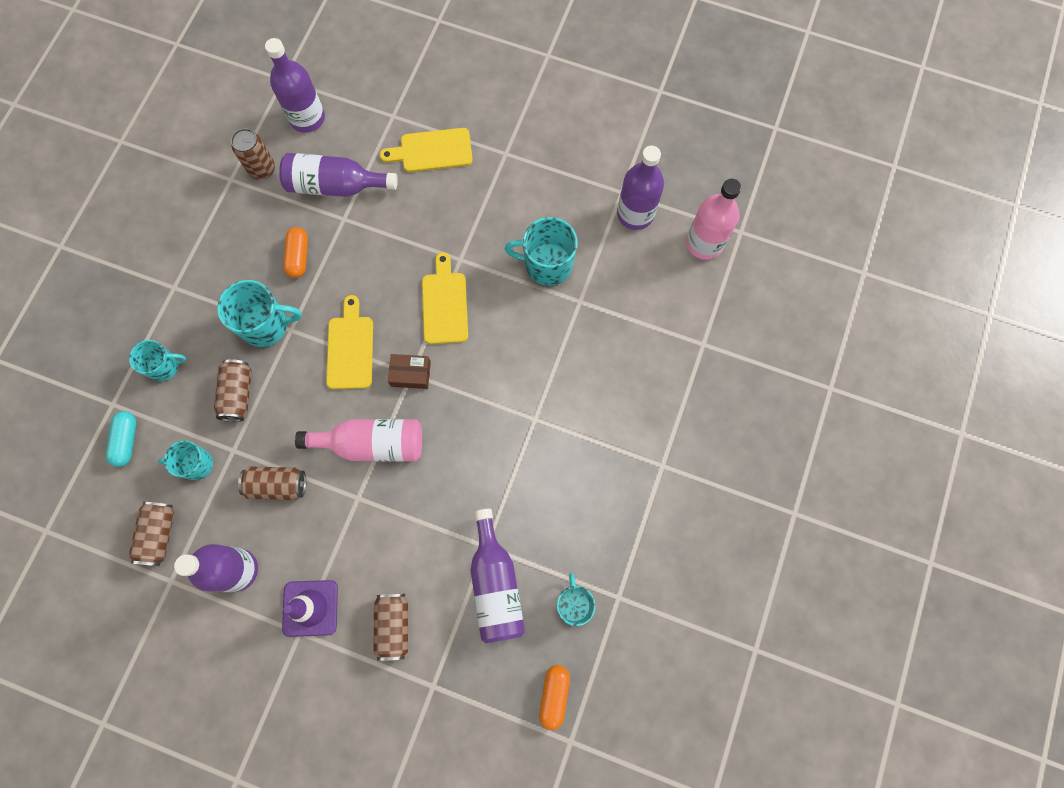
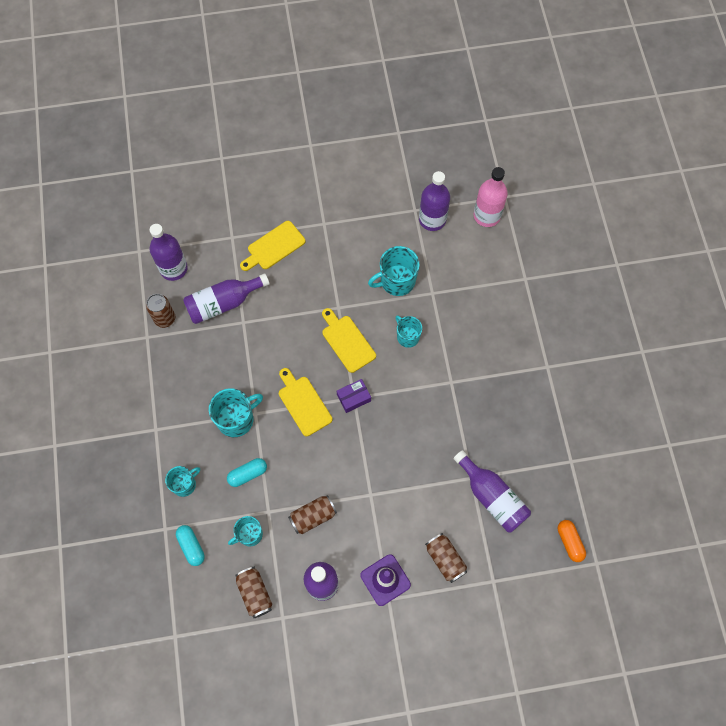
camera: 30 degrees left, 5 degrees down
(238, 394) = (247, 474): brown can -> turquoise capsule
(298, 257) = (229, 363): orange capsule -> none
(372, 444) = (358, 455): pink bottle -> none
(410, 374) = (353, 398): brown box -> purple box
(573, 604) = (546, 481): turquoise mug -> turquoise mug (407, 336)

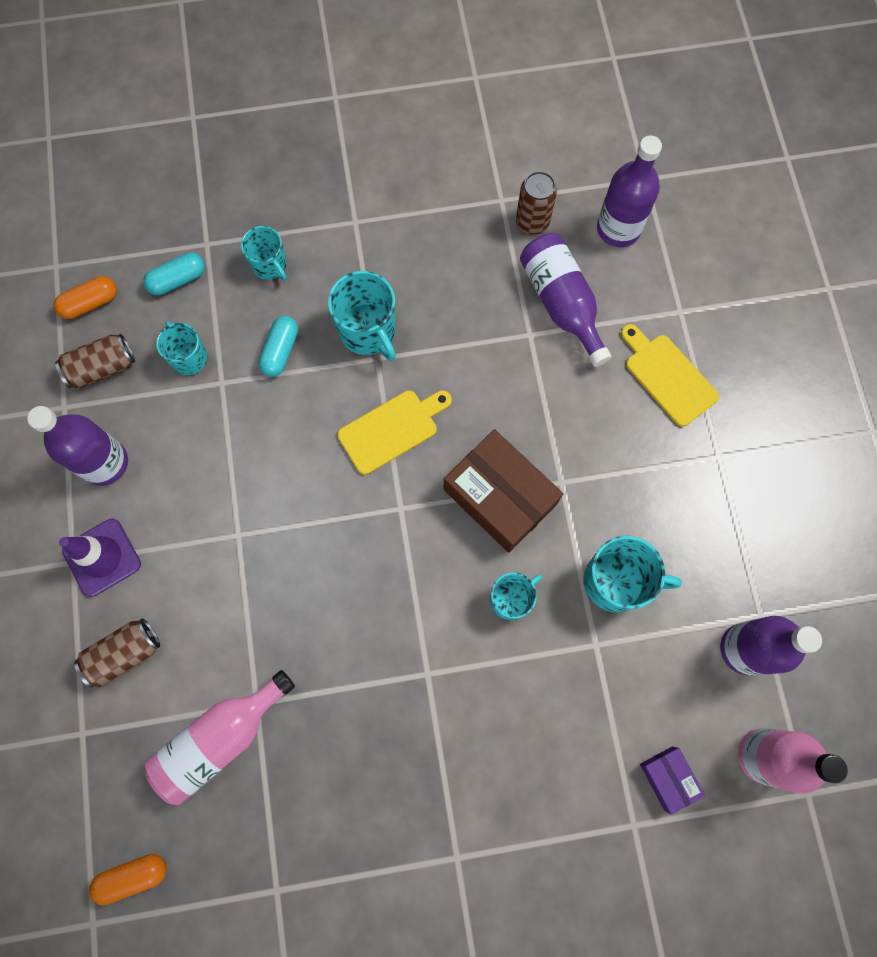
camera: 90 degrees right, 5 degrees up
(206, 607) = (90, 303): none -> orange capsule
(247, 474) = (281, 351): turquoise capsule -> turquoise capsule turned 45 degrees clockwise
(313, 516) = (209, 447): brown can -> none
(347, 341) = (500, 497): yellow cutting board -> brown box
(353, 398) = (400, 508): purple box -> purple box (668, 778)
(396, 281) = (615, 581): turquoise mug -> turquoise mug turned 120 degrees clockwise
(492, 497) = (221, 738): purple bottle -> pink bottle

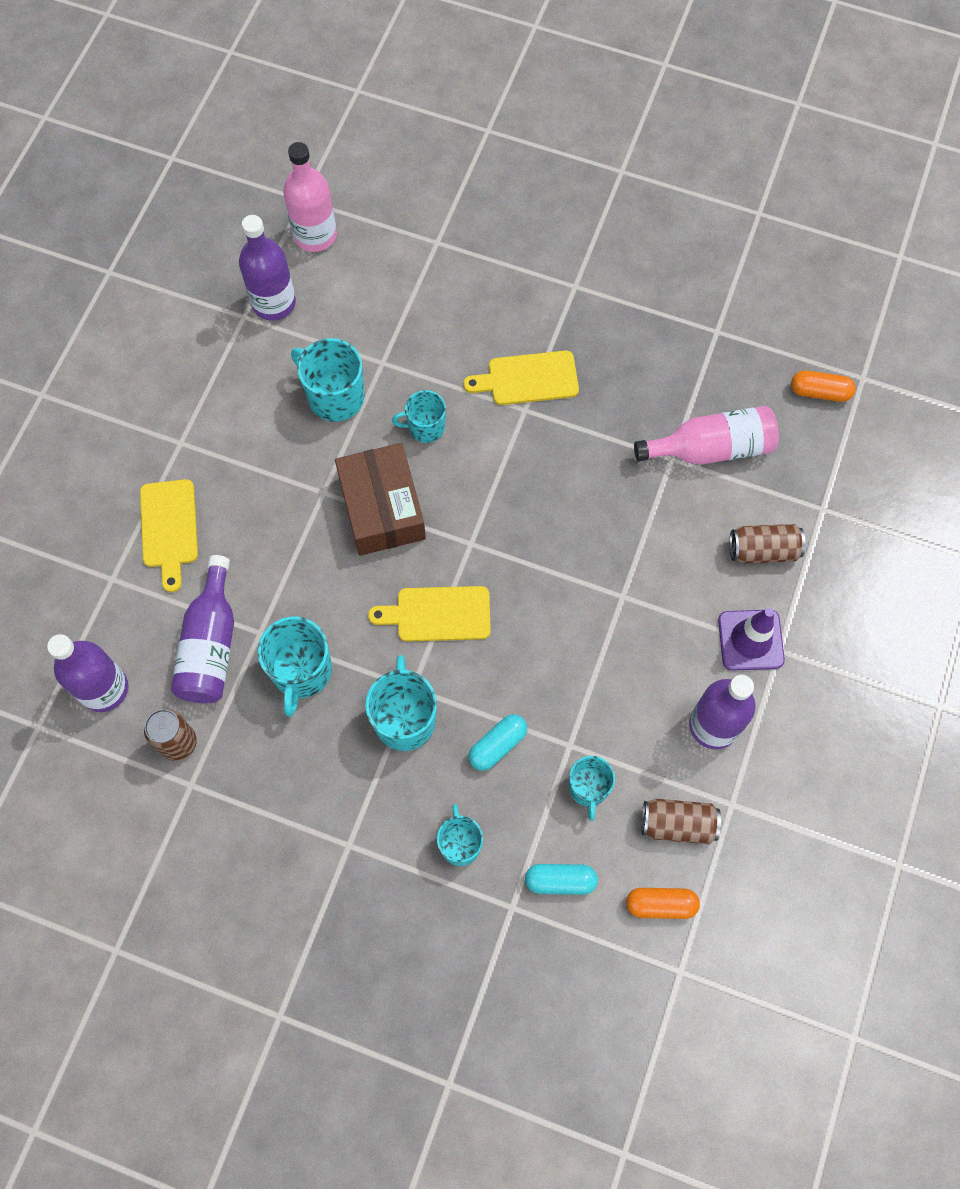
camera: 150 degrees left, 5 degrees down
(443, 711) = (528, 379): none -> yellow cutting board
(475, 323) = (301, 671): none -> turquoise mug
(668, 778) = (392, 256): purple box -> none

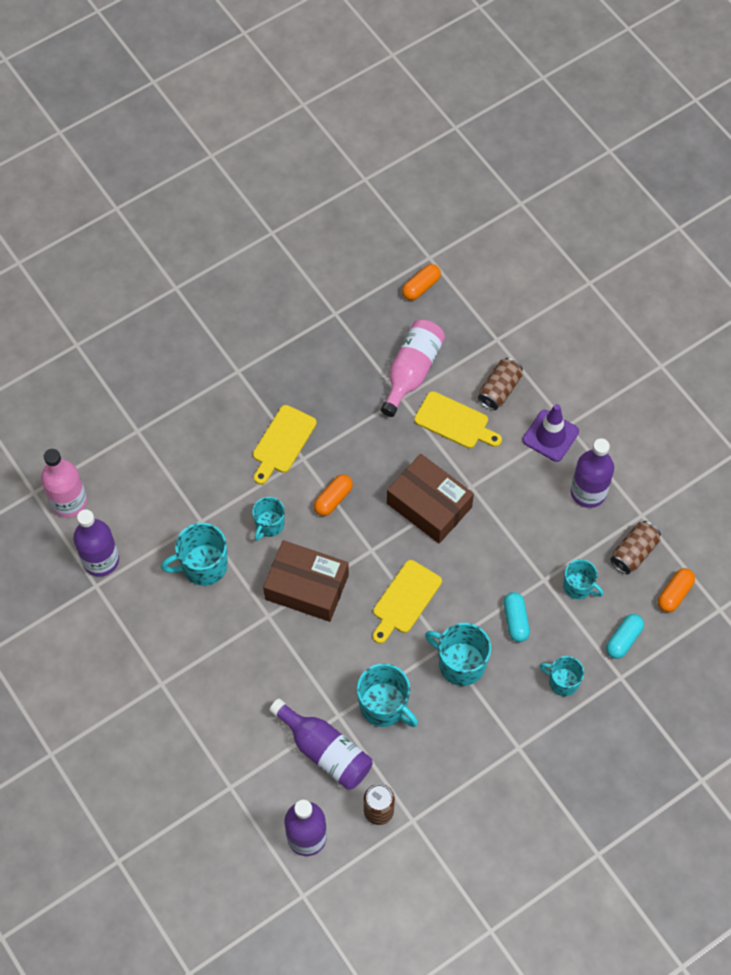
camera: 55 degrees left, 5 degrees down
(169, 528) = (221, 728): yellow cutting board -> yellow cutting board (455, 422)
(501, 468) = (333, 499): none -> orange capsule
(567, 567) = (429, 505): none -> brown box

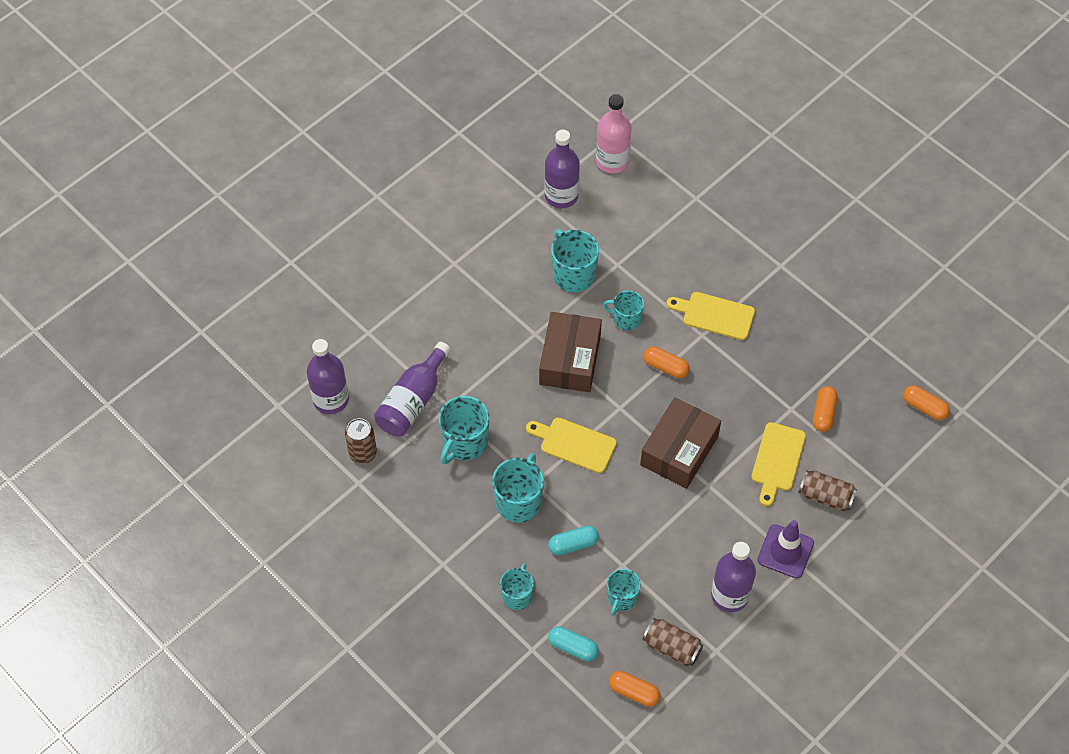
camera: 80 degrees right, 5 degrees down
(412, 371) = (823, 413): pink bottle -> orange capsule

